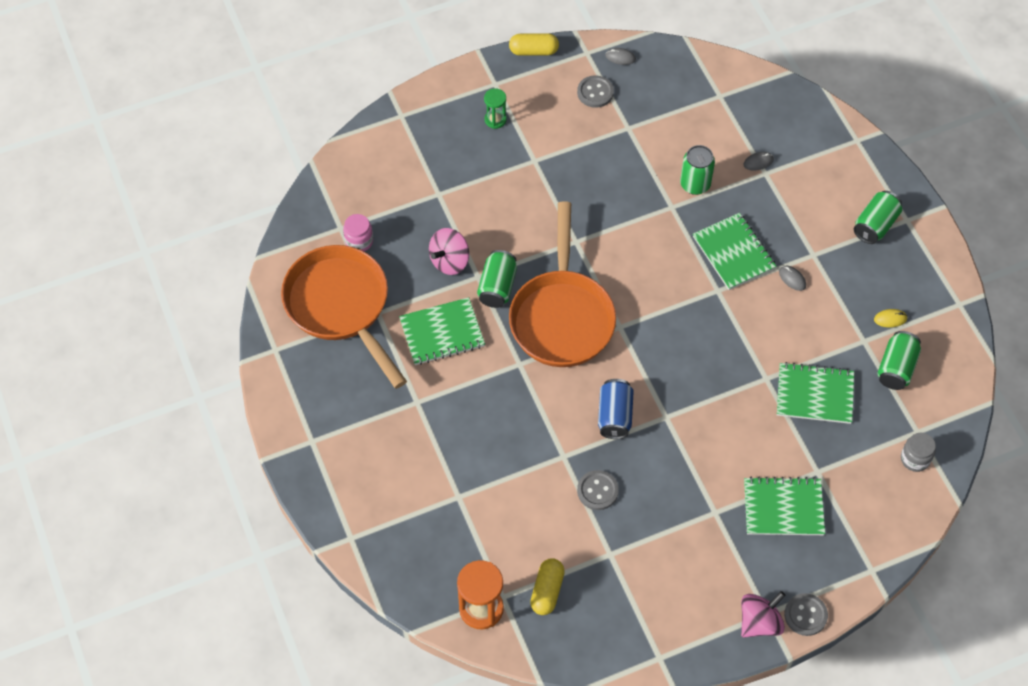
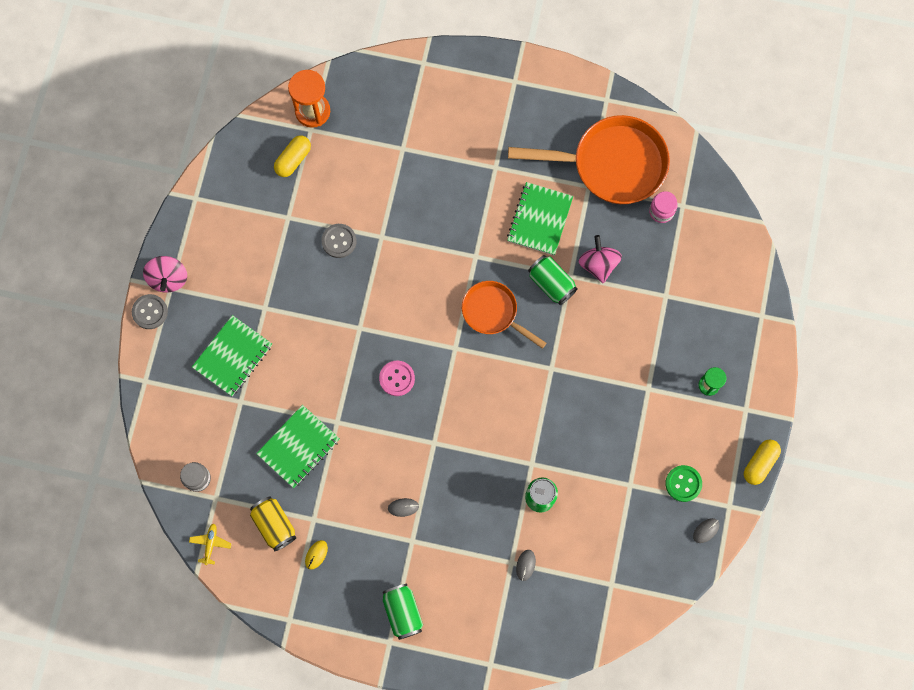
camera: 125 degrees right, 15 degrees up
(547, 591) = (293, 160): yellow capsule -> yellow capsule turned 75 degrees clockwise
(562, 316) = (493, 312): orange pan -> orange pan, size x0.58
(595, 92) = (683, 483): grey button -> green button
(614, 416) = (386, 293): blue can -> none
(686, 355) = (397, 378): none -> pink button
(733, 253) = (457, 480): green notebook -> none
(896, 368) = (274, 525): green can -> yellow can
(958, 408) = (210, 544): none -> yellow plane

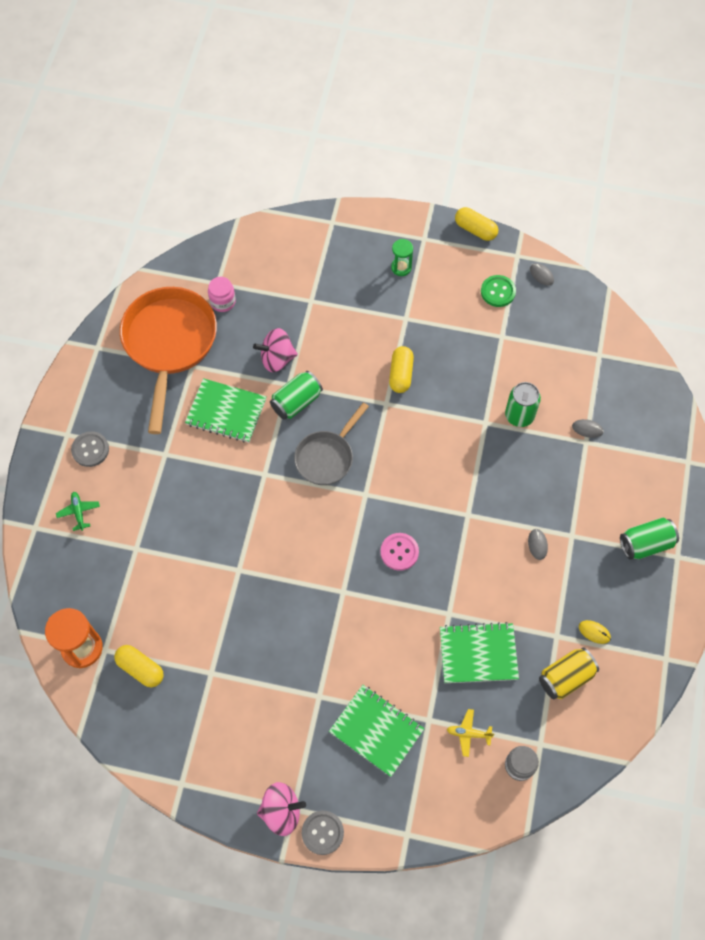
camera: 90 degrees left, 10 degrees down
(210, 544) = (592, 747): yellow plane -> yellow plane (468, 733)
(298, 447) = (478, 654): green notebook -> green notebook turned 45 degrees counterclockwise
(339, 241) = (242, 615): grey button -> grey button (90, 450)
(438, 98) = (79, 512): none -> green plane
(493, 312) = (327, 457): orange pan -> grey pan
(583, 383) = (401, 374): none -> yellow capsule

